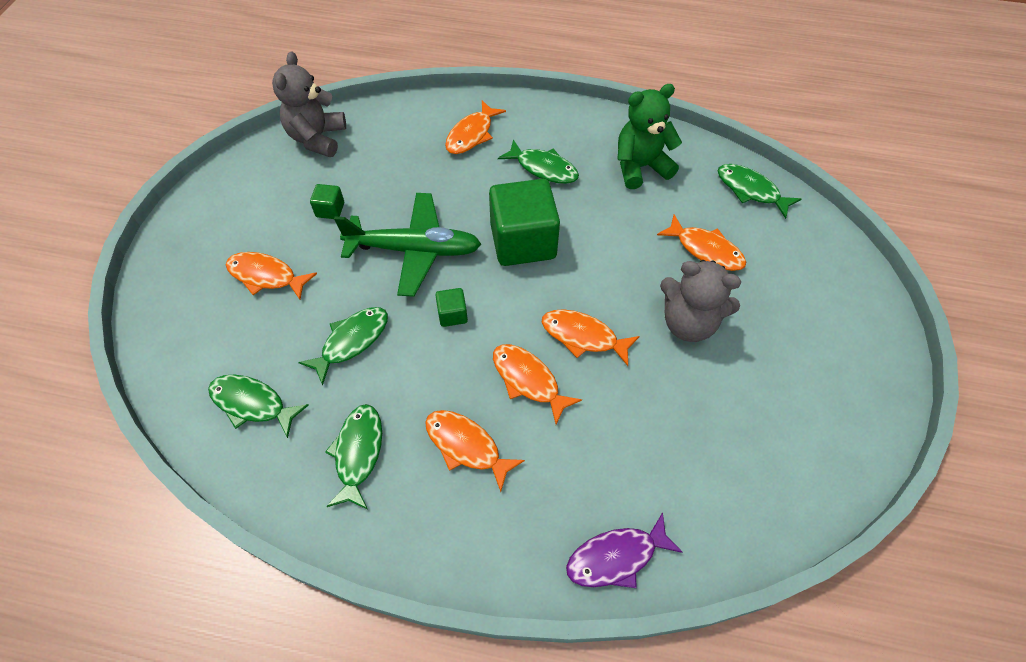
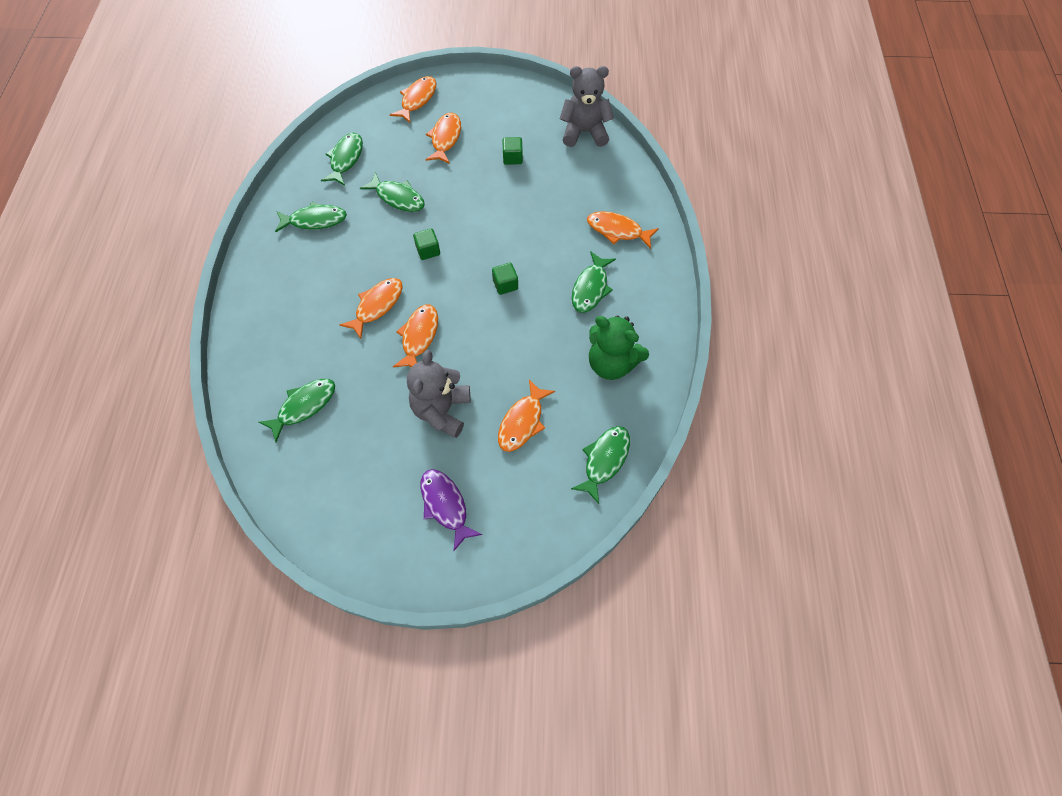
camera: 80 degrees right, 5 degrees up
(414, 250) = (484, 216): green plane -> none
(466, 446) = (323, 277): orange fish -> orange fish (417, 99)
(523, 242) = (505, 284): green cube -> green cube, size x0.43
(616, 557) = (247, 374): purple fish -> purple fish (445, 505)
(640, 167) = (611, 363): green teddy bear -> green teddy bear turned 150 degrees clockwise
(674, 479) = (304, 406): none -> green fish

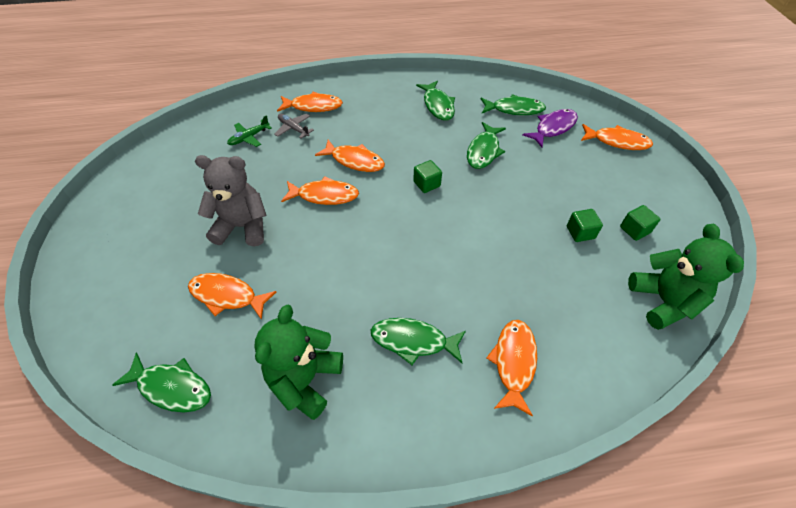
camera: 80 degrees right, 10 degrees down
(304, 360) = (293, 129): none -> grey plane
(304, 406) = (249, 137): green fish -> green plane
(445, 138) = (577, 171): orange fish -> orange fish (313, 106)
(445, 505) = (141, 247): purple fish -> purple fish (553, 128)
(505, 284) = (399, 253): green cube -> green cube (634, 230)
(584, 132) = (663, 301): grey teddy bear -> green teddy bear

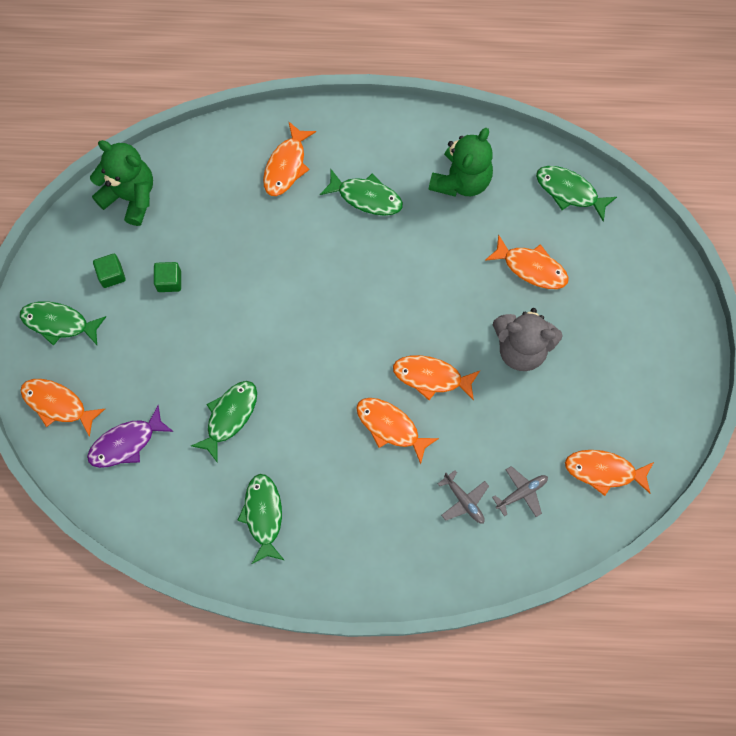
camera: 170 degrees left, 20 degrees up
(249, 137) = (521, 493): green plane -> grey plane
(313, 106) = (435, 544): orange fish -> orange fish (604, 471)
(427, 184) = (312, 375): green cube -> none
(514, 109) = (161, 489): green fish -> green fish (59, 323)
(663, 301) = (130, 196): green teddy bear -> green teddy bear turned 120 degrees clockwise

